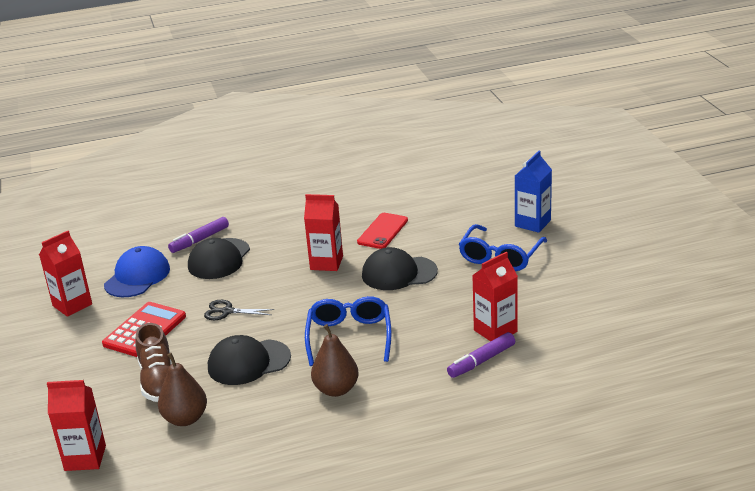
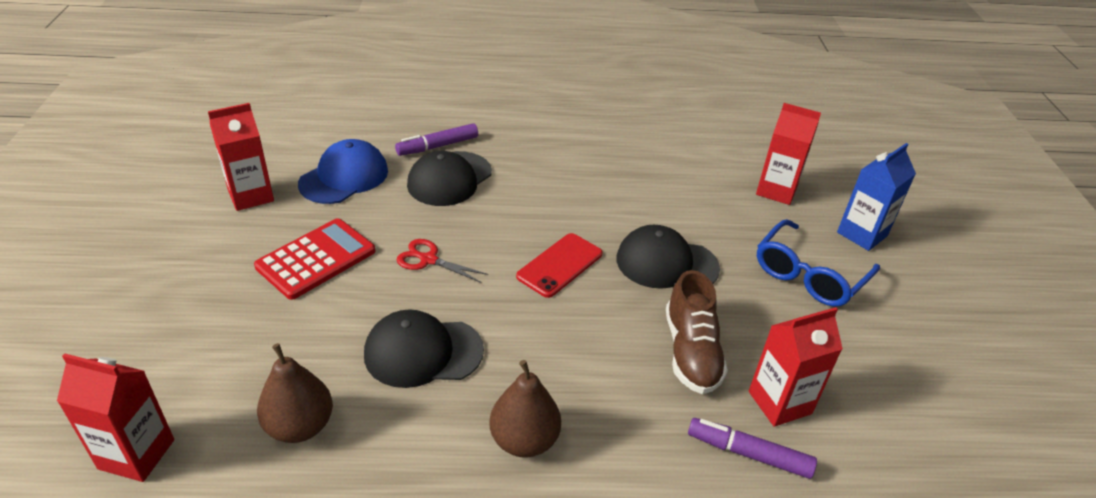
camera: 10 degrees right, 10 degrees up
(159, 381) = (295, 347): brown shoe -> brown shoe (691, 352)
(227, 311) = (428, 260): black scissors -> red scissors
(326, 263) = (578, 221): red carton -> red carton (776, 191)
(349, 337) = (571, 350): blue glasses -> none
(382, 231) = (662, 193): red phone -> red phone (560, 265)
(481, 361) = (749, 454): purple marker -> purple marker turned 45 degrees clockwise

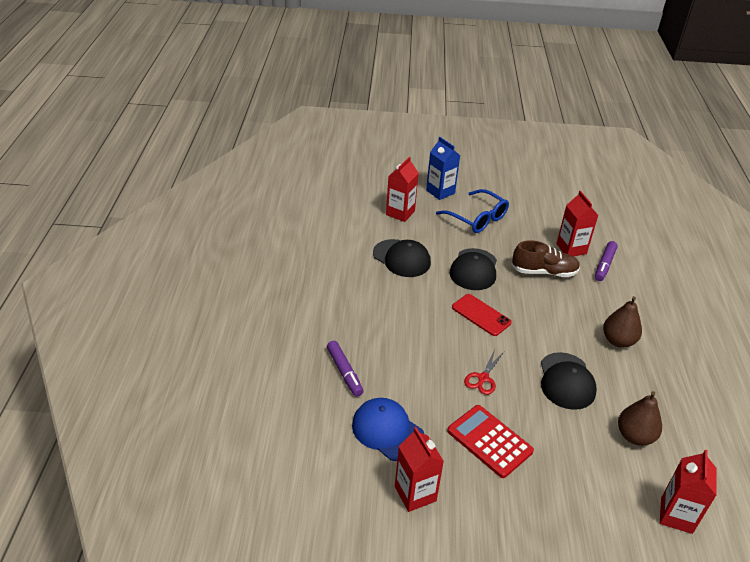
camera: 85 degrees left, 0 degrees up
(449, 179) = (389, 366): black cap -> black cap (401, 258)

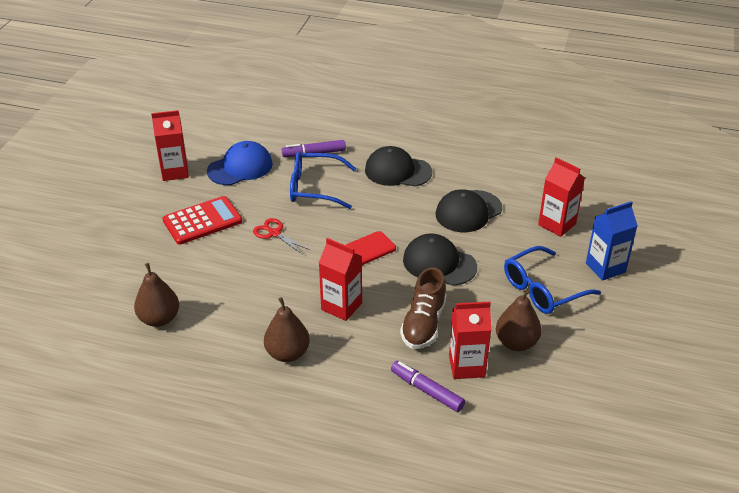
camera: 105 degrees right, 0 degrees up
(403, 361) = (314, 188): none -> blue glasses
(536, 228) = (516, 343): none -> brown pear
(566, 381) = (247, 291): black cap -> black cap (398, 171)
(676, 515) = (67, 316): red carton -> red carton (341, 306)

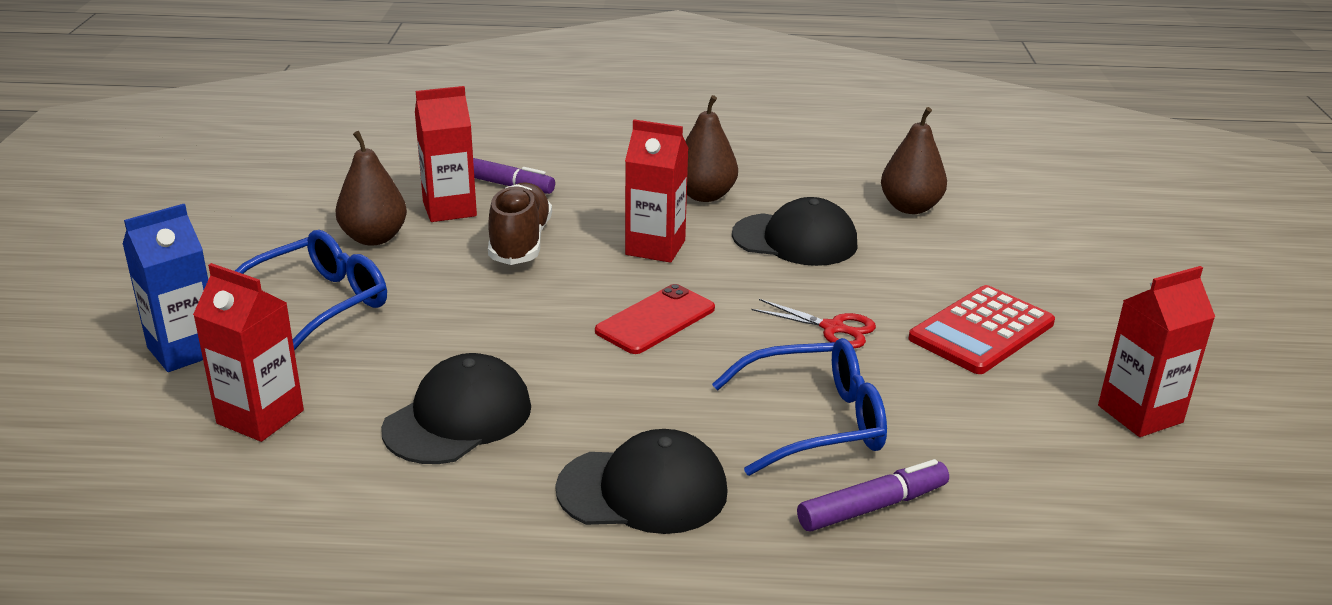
camera: 165 degrees right, 10 degrees down
(240, 167) = (1013, 444): blue cap -> none
(439, 263) = (508, 320): black cap -> black cap (795, 240)

